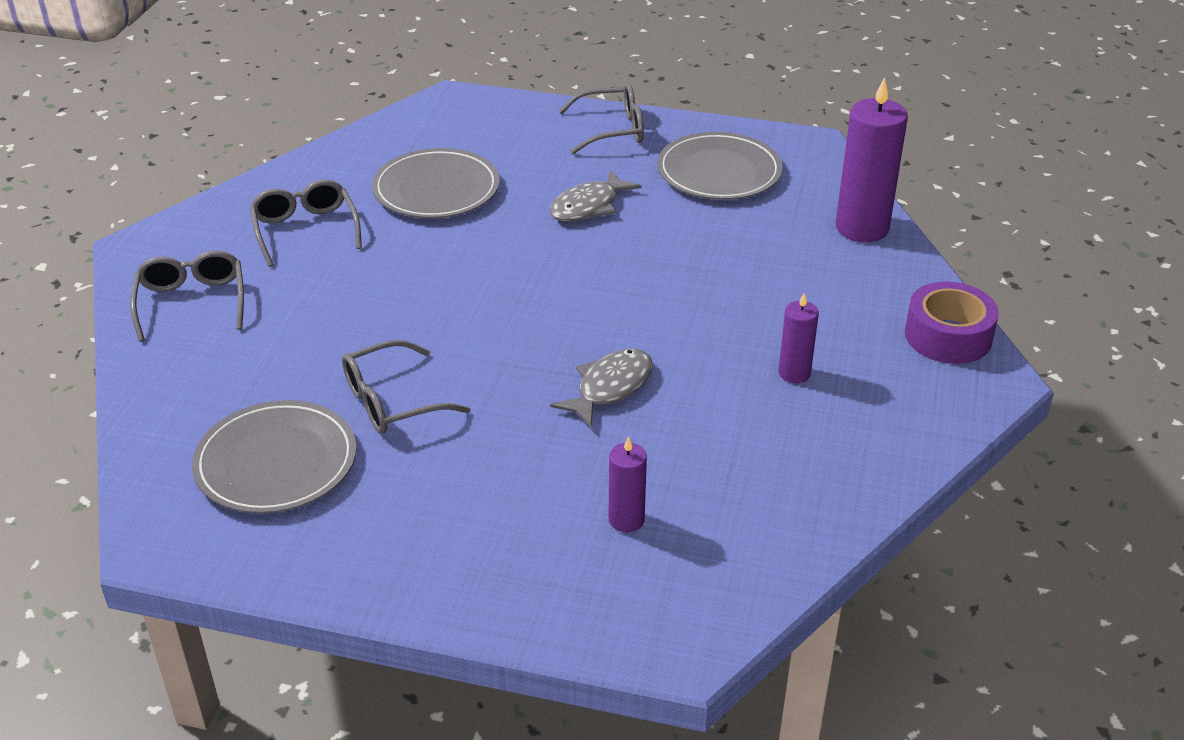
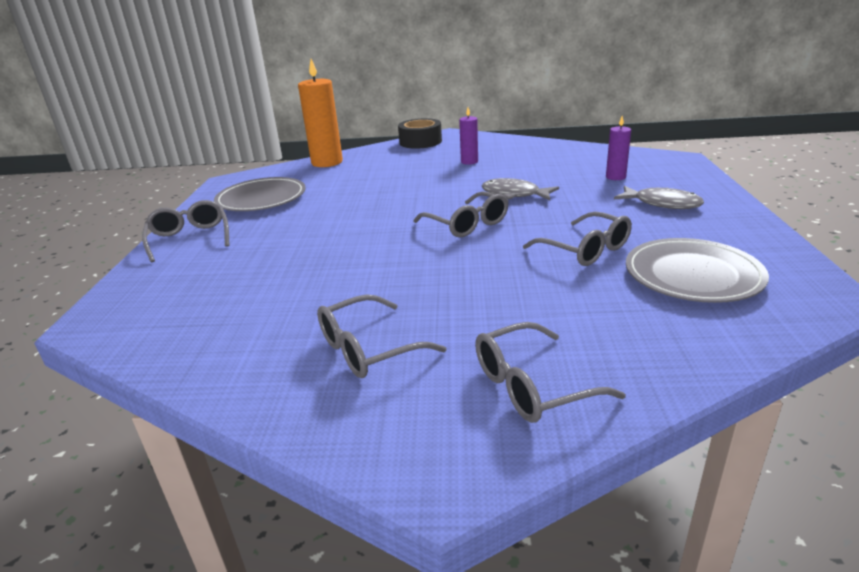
camera: 100 degrees left, 10 degrees down
(436, 189) = (284, 293): grey plate -> none
(528, 324) = (466, 224): none -> grey glasses
(588, 206) = (309, 229): grey fish -> grey fish (662, 203)
(862, 228) = (327, 162): purple candle -> orange candle
(948, 336) = (420, 142): purple tape -> black tape

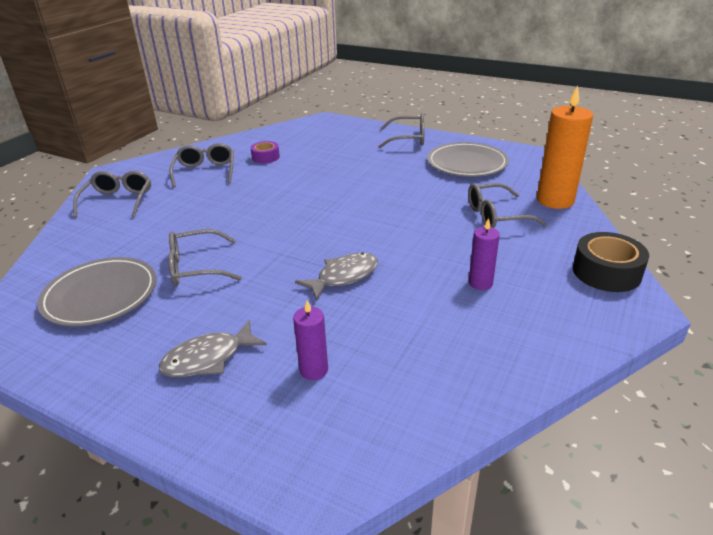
camera: 115 degrees right, 5 degrees up
(285, 316) = (265, 157): none -> purple tape
(466, 224) = (308, 233): grey glasses -> grey glasses (497, 216)

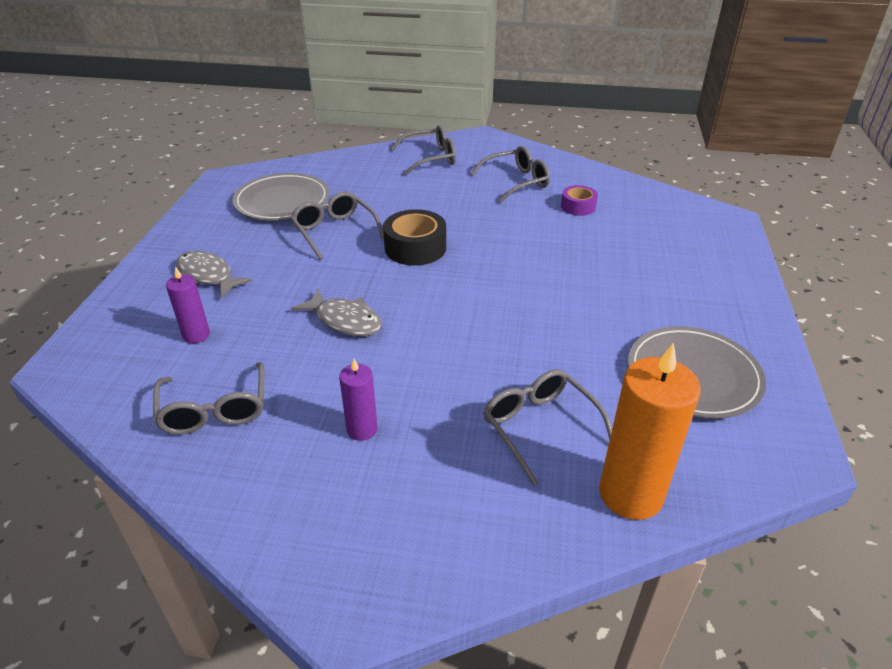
camera: 70 degrees right, 5 degrees up
(408, 139) = (731, 302): grey glasses -> grey glasses (215, 409)
(606, 272) = (429, 566): black tape -> black tape (415, 248)

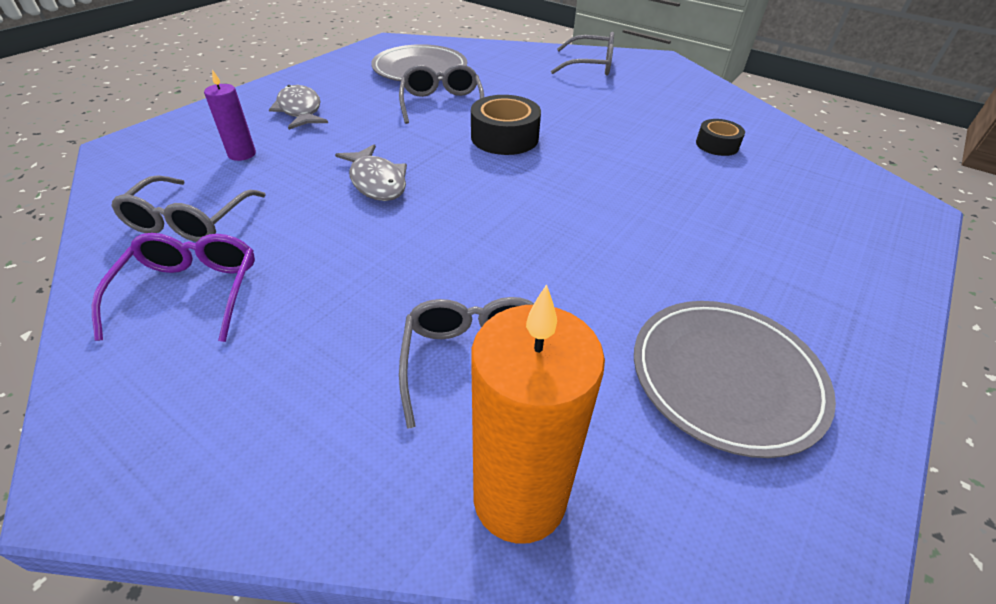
camera: 25 degrees right, 5 degrees up
(281, 464) = (190, 293): none -> purple glasses
(362, 429) = (292, 289): purple candle -> none
(516, 182) = (663, 105): grey glasses -> none
(578, 206) = (717, 145): purple tape -> black tape

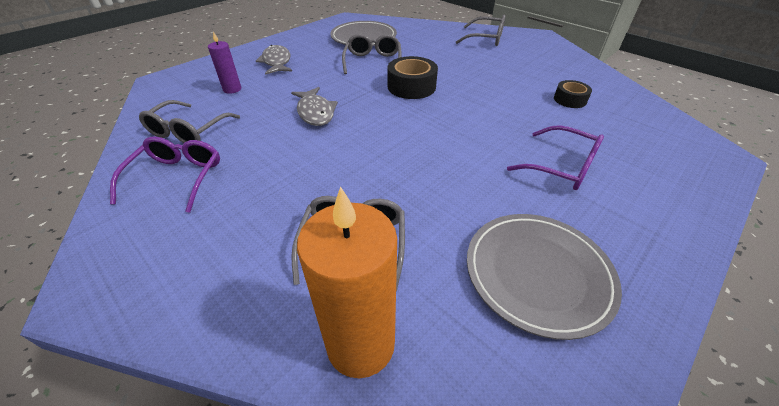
camera: 10 degrees right, 0 degrees up
(725, 235) = (561, 167): none -> purple glasses

